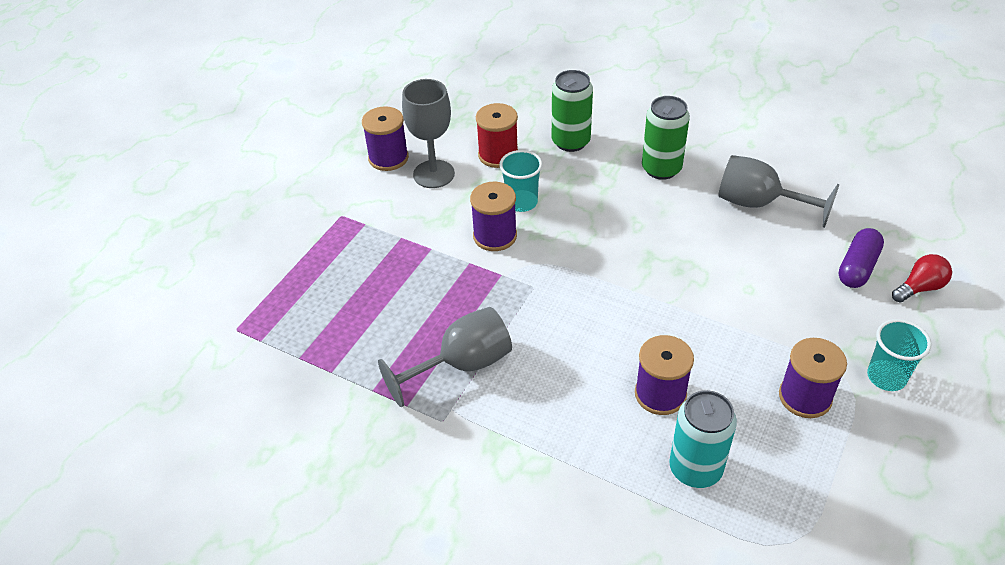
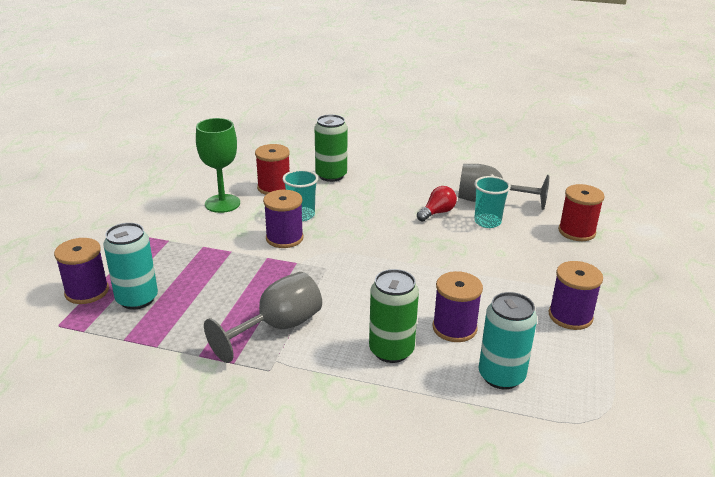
camera: 15 degrees left, 15 degrees down
(320, 305) = (137, 299): none -> turquoise can
(388, 158) = (181, 196): purple spool -> purple spool (87, 291)
(434, 174) = (222, 203): grey goblet -> green goblet
(661, 169) = (407, 186): green can -> green can (391, 350)
(857, 267) = (576, 232): purple capsule -> red spool
(886, 377) = (626, 296): turquoise cup -> turquoise cup (487, 222)
(919, 288) = (626, 239): red light bulb -> red light bulb (437, 213)

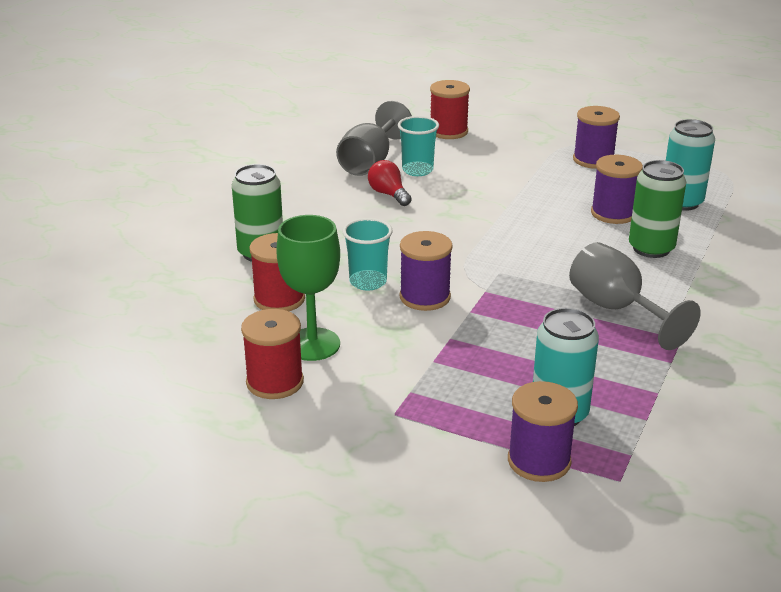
camera: 80 degrees left, 0 degrees up
(182, 196) = (275, 382): none -> red spool

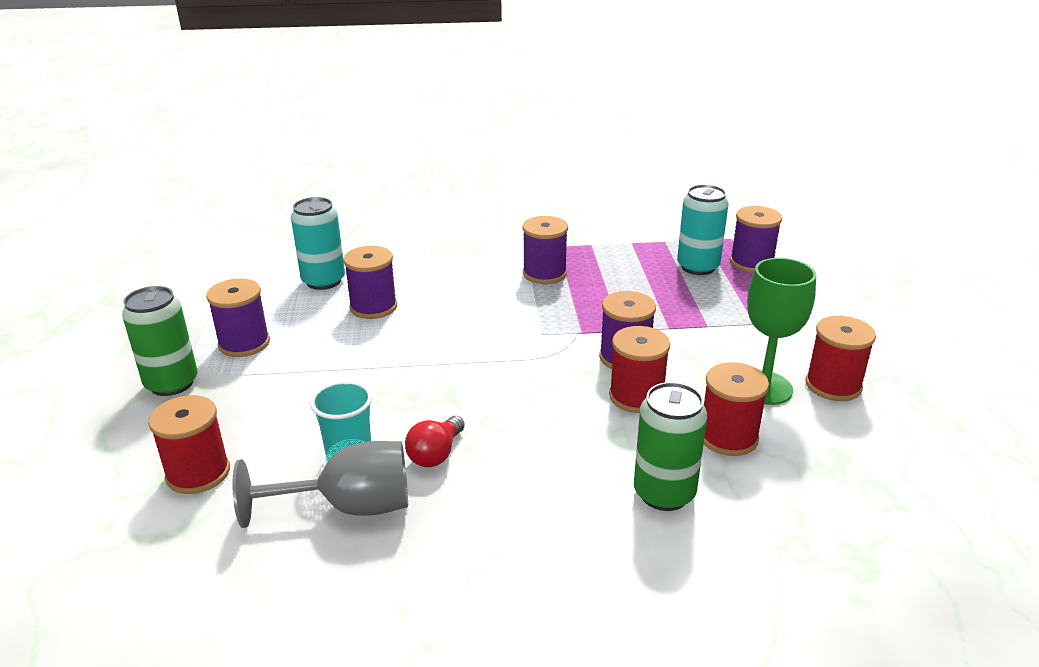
camera: 120 degrees left, 0 degrees up
(368, 282) = (636, 396): turquoise cup -> red spool
(617, 309) = (544, 274): grey goblet -> purple spool
(651, 248) = (429, 278): green can -> green can (172, 383)

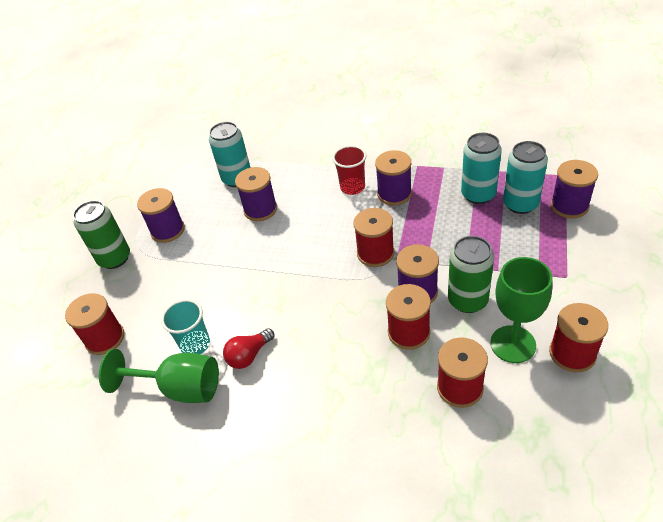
camera: 25 degrees right, 15 degrees up
(350, 507) = (180, 388): grey goblet -> green goblet
(488, 273) = (352, 187): none -> red cup
(552, 330) = (375, 253): none -> red spool
(645, 264) = (478, 194): none -> turquoise can
(664, 493) = (387, 429): green can -> green can (467, 300)

